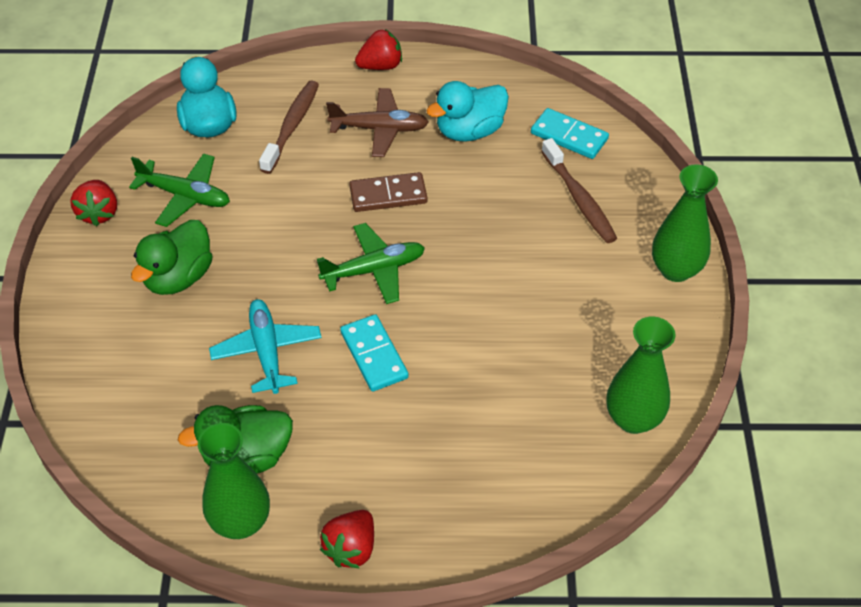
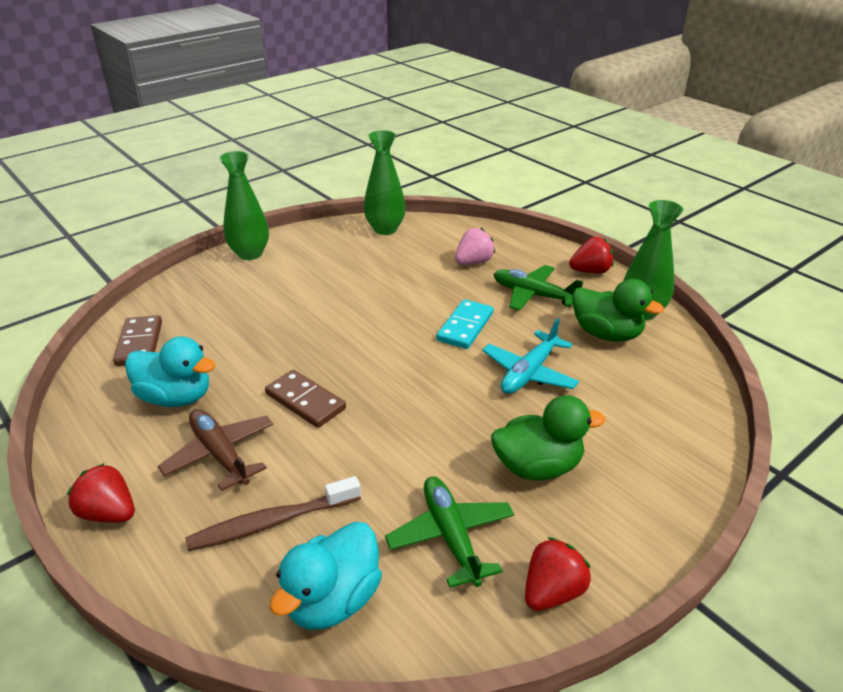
camera: 130 degrees left, 15 degrees down
(374, 270) = (394, 365): green plane -> green plane (533, 295)
(478, 449) = (473, 262): none -> pink strawberry
(569, 136) = (139, 343): turquoise domino -> brown domino
(579, 199) = (215, 310): brown toothbrush -> none

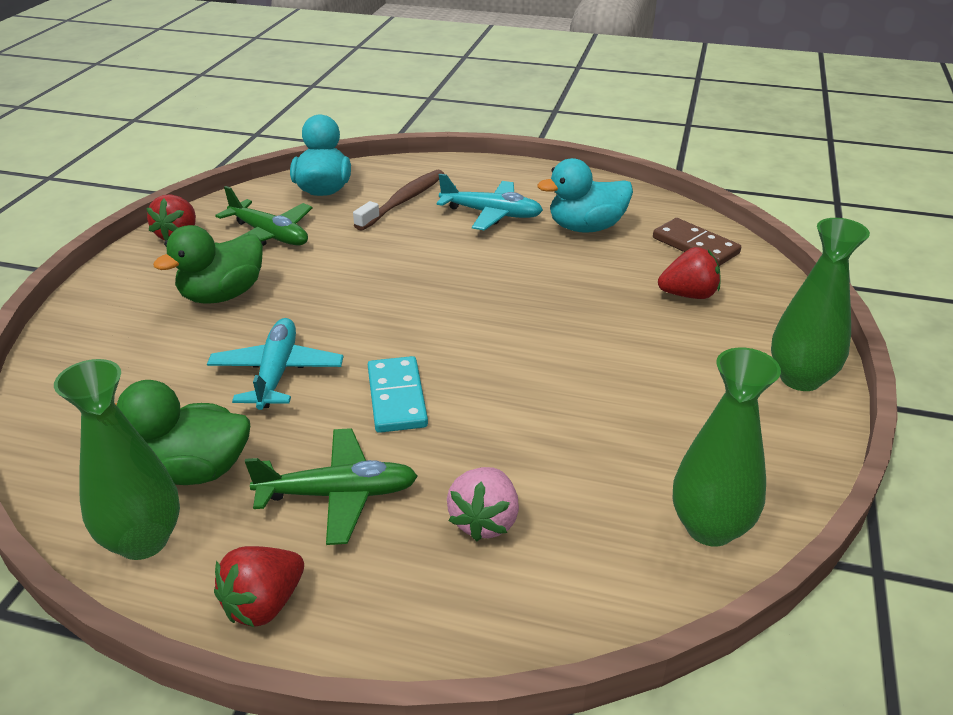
camera: 145 degrees right, 0 degrees up
(109, 513) = (512, 171): red strawberry -> red strawberry (688, 295)
(220, 454) = (491, 214): brown plane -> turquoise plane
(305, 401) = (477, 263): brown domino -> none

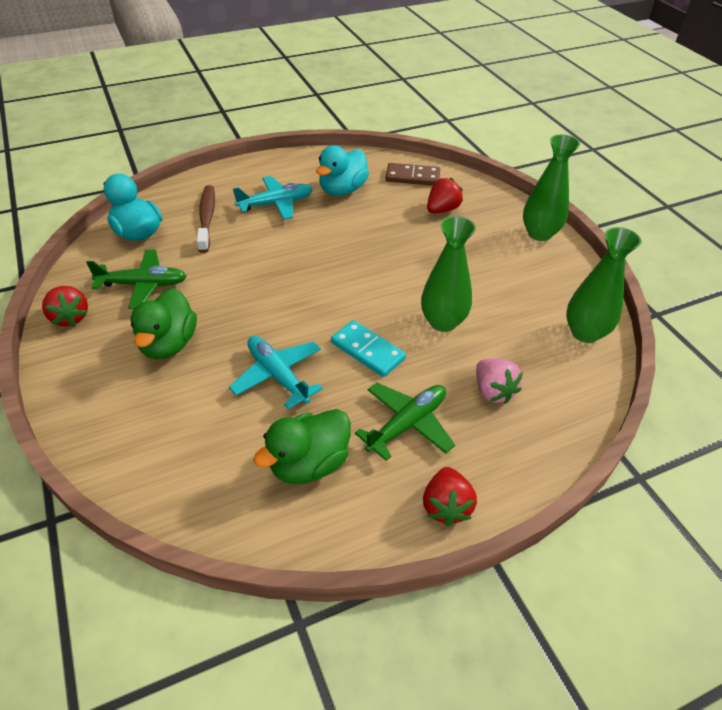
camera: 40 degrees left, 10 degrees up
(143, 540) = (336, 522): green vase -> green vase (443, 322)

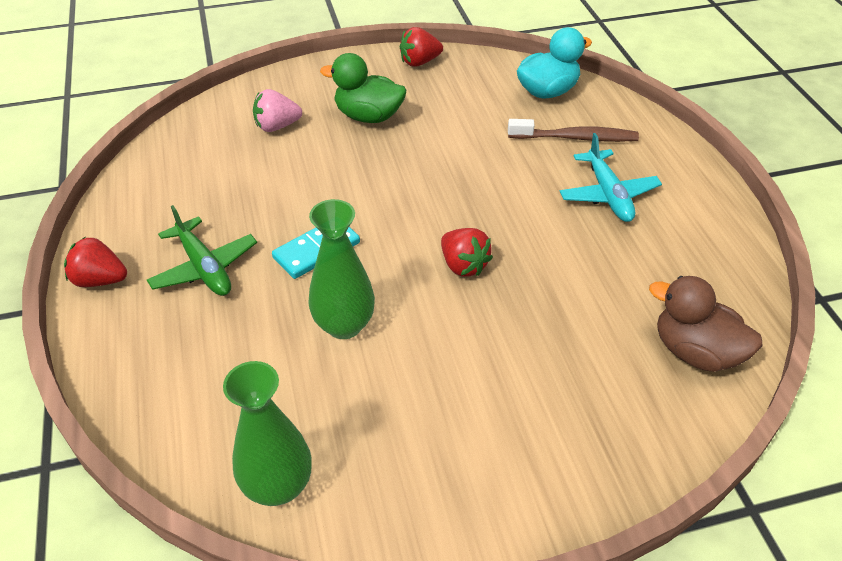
camera: 100 degrees right, 0 degrees up
(143, 285) = (458, 99): green plane -> none
(278, 375) = (304, 182): turquoise plane -> none
(309, 464) = (191, 196): green duck -> none
(342, 190) = (648, 262): turquoise duck -> none
(412, 177) = (695, 352): brown domino -> brown duck
(442, 210) = (598, 374): red strawberry -> red strawberry (463, 265)
(493, 391) = (217, 349): pink strawberry -> pink strawberry (277, 126)
(539, 233) = (526, 501): green vase -> none

